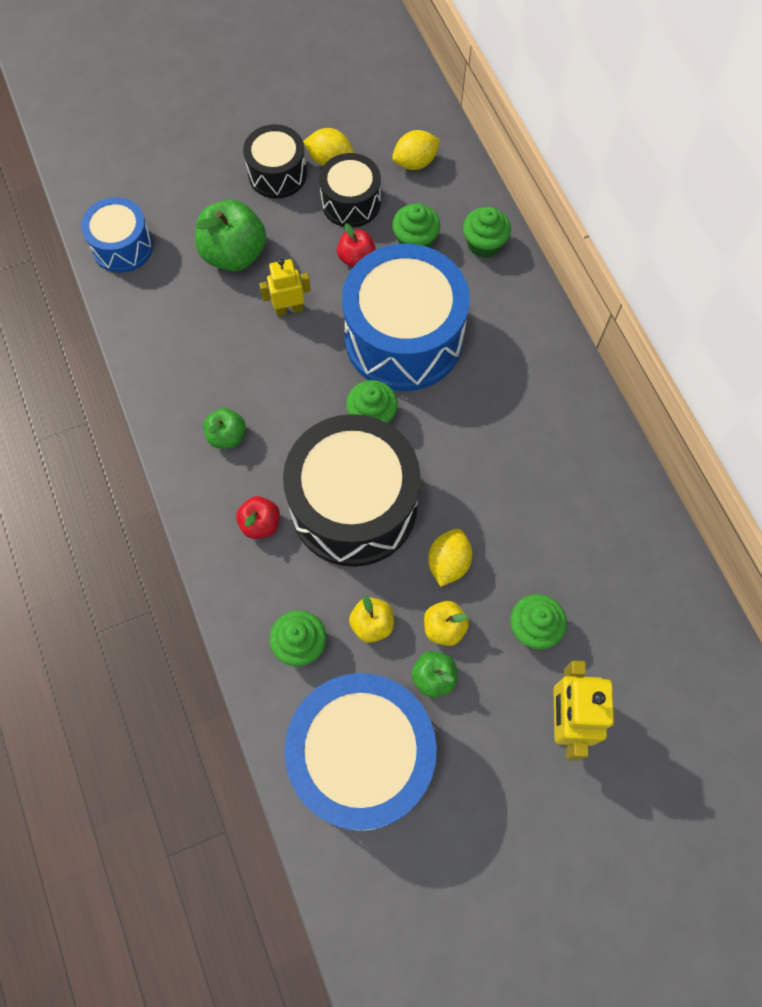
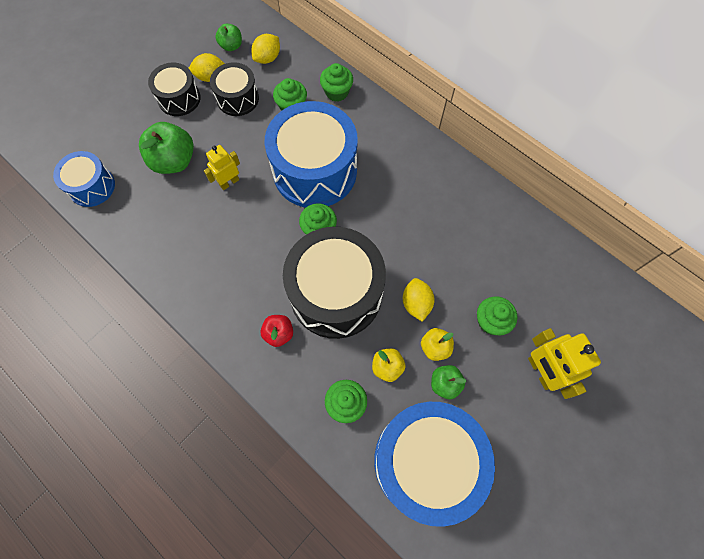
camera: 25 degrees left, 0 degrees up
(227, 436) = (227, 284): green apple -> green apple (231, 46)
(356, 258) = (259, 132): red apple -> none

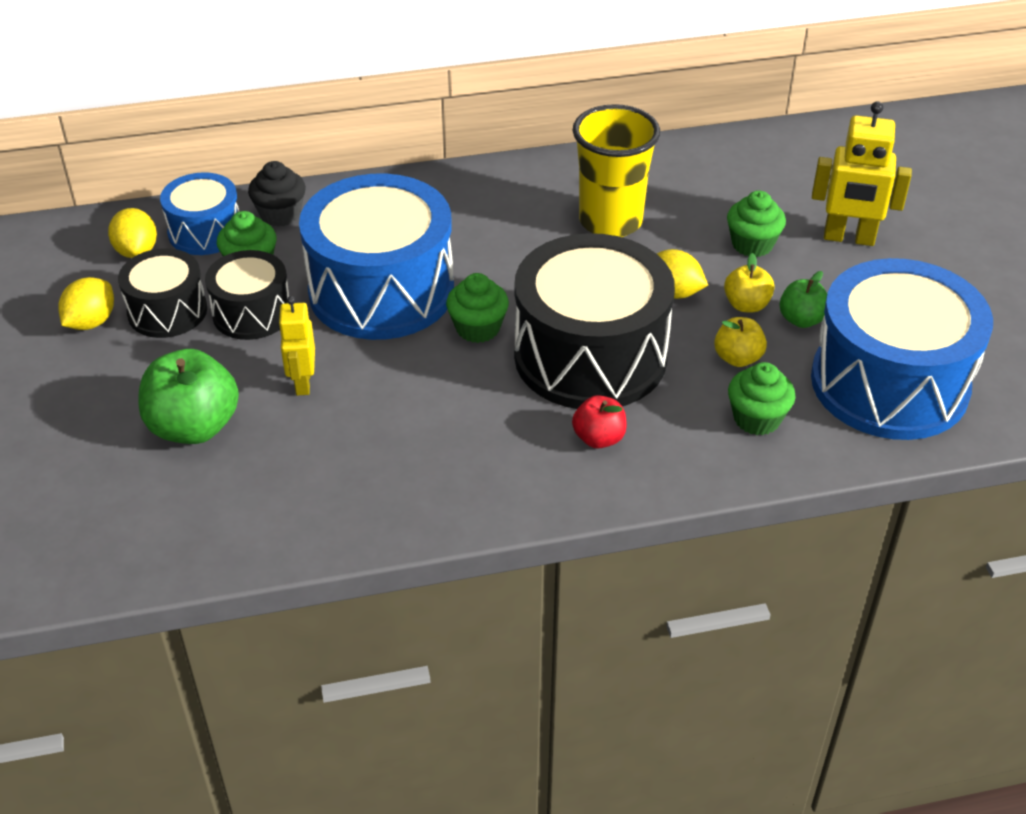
camera: 55 degrees left, 25 degrees down
(92, 186) = (124, 546): blue drum -> blue drum (205, 232)
(179, 98) = (86, 373): black drum -> black drum (252, 313)
(231, 46) = (64, 277): green apple -> none
(337, 92) = (280, 214): green cupcake -> black cupcake
(451, 238) = (610, 221): none -> yellow cup

